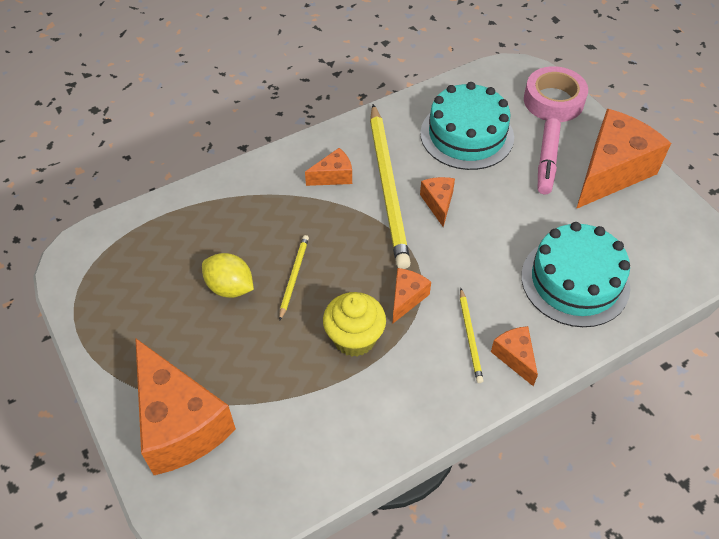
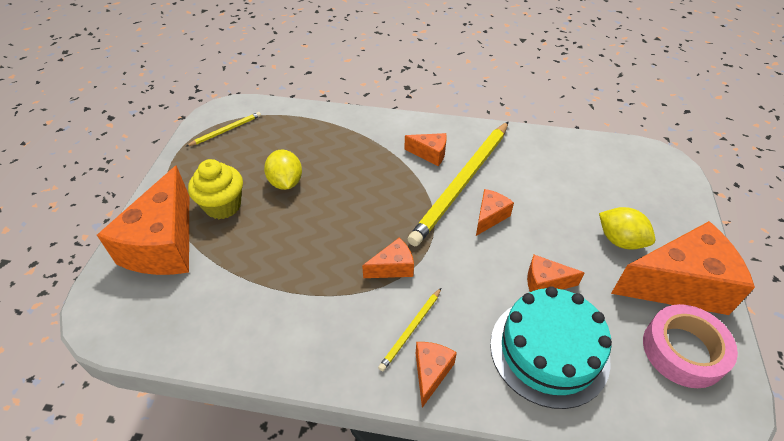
camera: 40 degrees right, 5 degrees down
(294, 276) = (332, 201): yellow pencil -> yellow pencil (226, 130)
(354, 338) = (326, 269): yellow cupcake -> yellow cupcake (223, 206)
(467, 135) = (565, 182): turquoise cake -> none
(527, 231) = (545, 283): none -> orange cheese
(547, 161) = (620, 240): pink marker -> yellow lemon
(553, 101) = (674, 198): pink tape -> pink tape (683, 350)

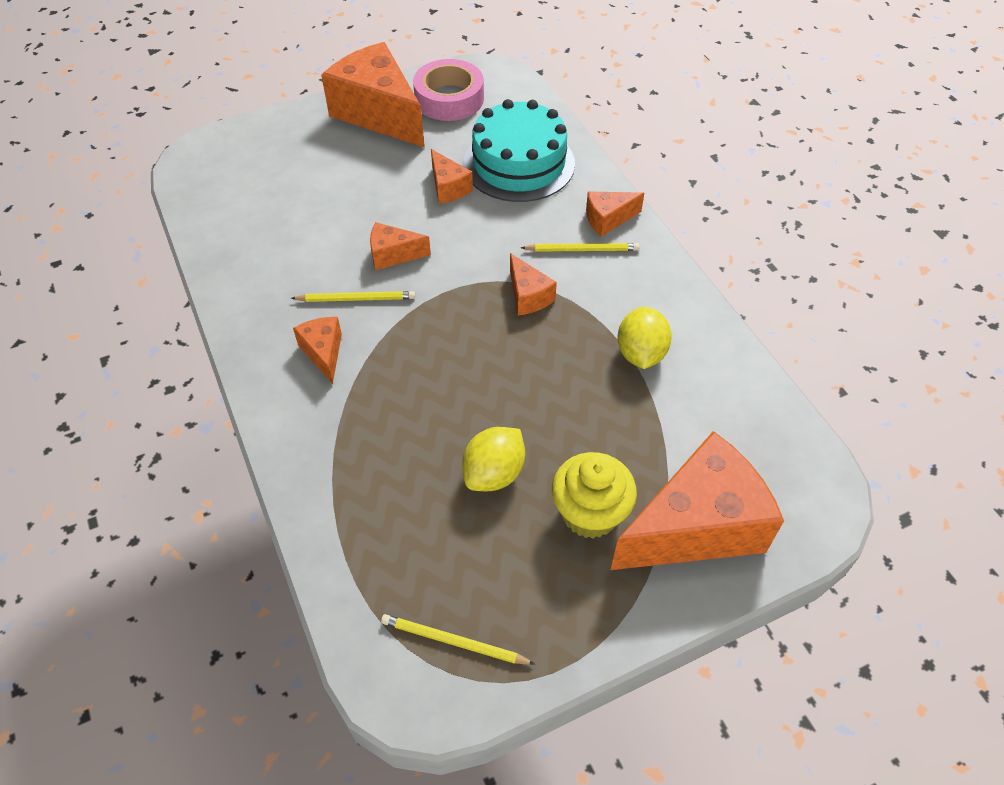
camera: 125 degrees left, 5 degrees up
(393, 267) = (528, 296): orange cheese -> orange cheese turned 150 degrees counterclockwise
(462, 183) = (356, 299): yellow pencil -> yellow pencil, size x0.44
(620, 240) = (350, 157): yellow lemon -> yellow lemon (640, 353)

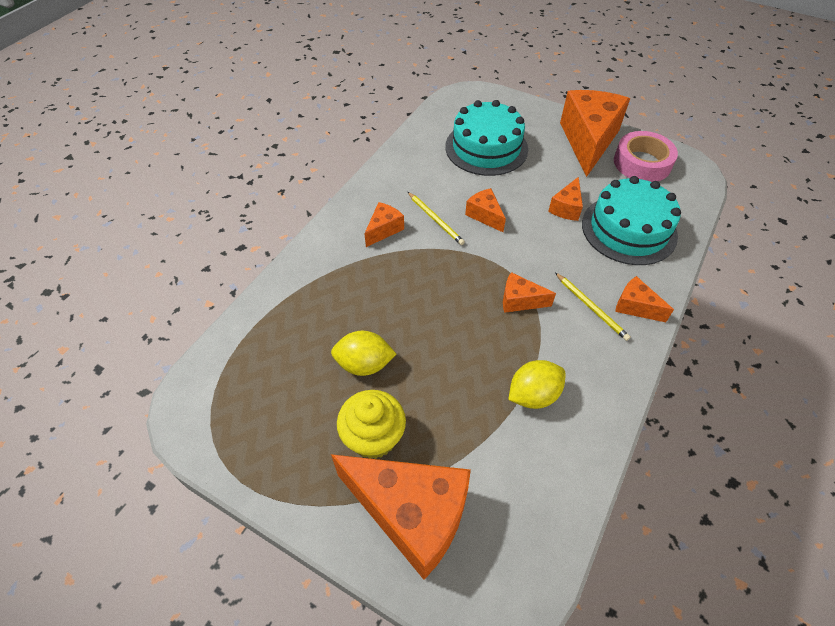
camera: 55 degrees right, 0 degrees up
(297, 193) = (486, 148): none -> turquoise cake
(453, 641) = (231, 413): yellow pencil -> none
(528, 296) = (520, 301): orange cheese -> orange cheese turned 75 degrees clockwise

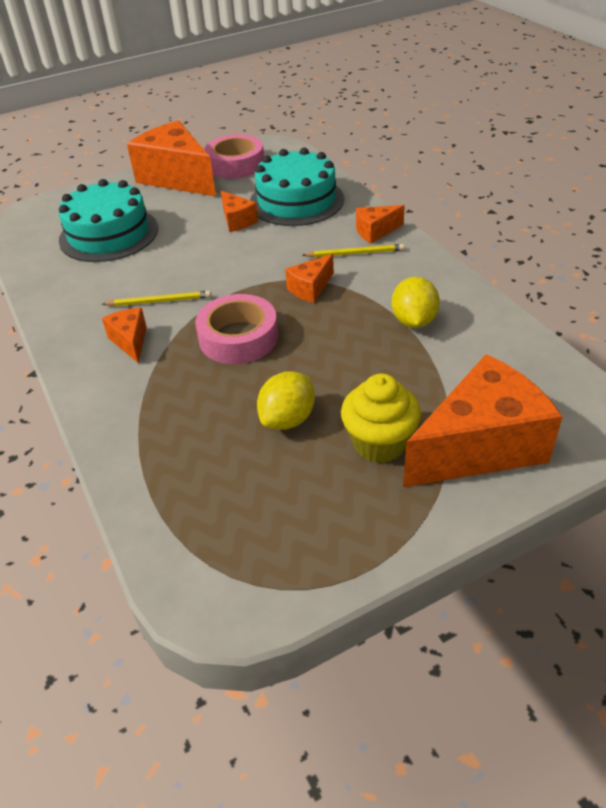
camera: 55 degrees left, 10 degrees down
(429, 287) = (238, 337): none -> pink tape
(485, 215) = (191, 269): orange cheese -> none

